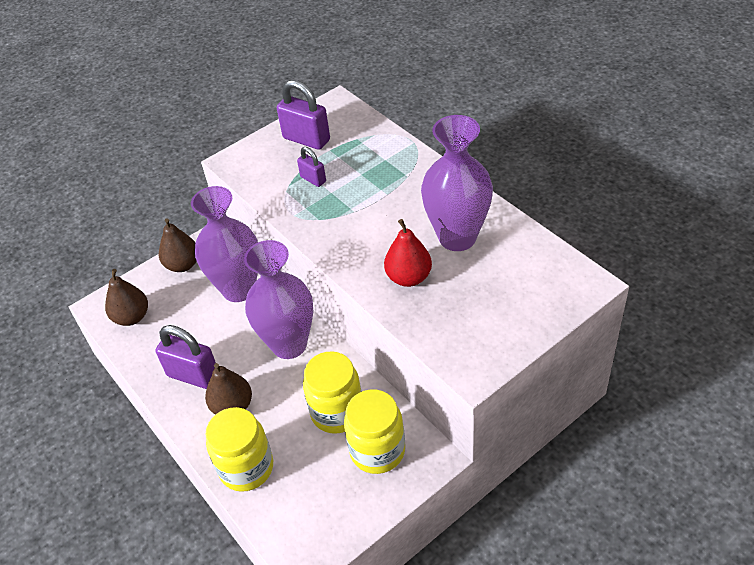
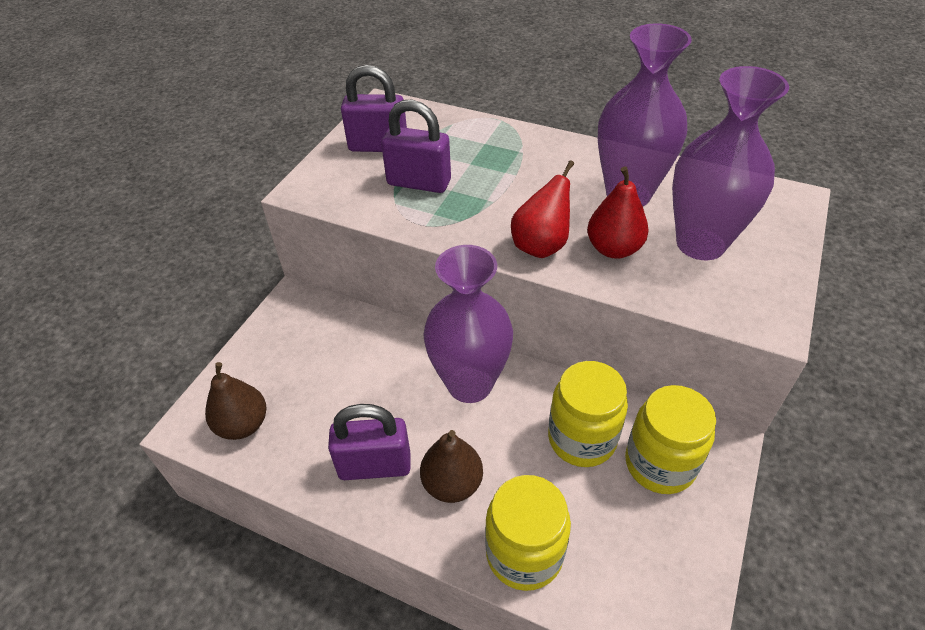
camera: 30 degrees left, 0 degrees up
(183, 265) = (273, 340): brown pear -> none
(239, 289) = (364, 344): purple vase -> purple vase (700, 243)
(313, 179) = (419, 182): purple padlock -> purple padlock, size x1.81
(359, 257) = (541, 245): none -> red pear

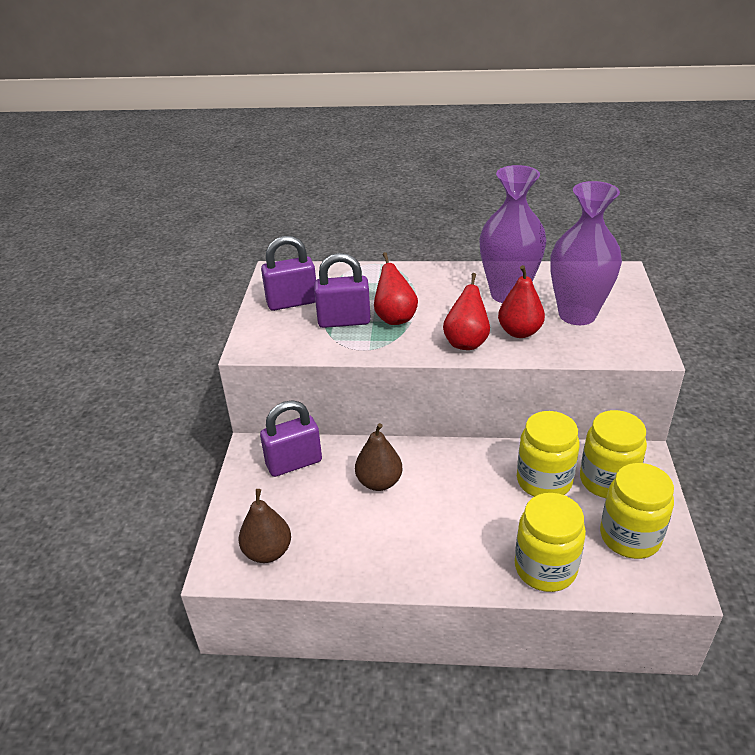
camera: 20 degrees left, 10 degrees down
(375, 465) = (397, 546): purple padlock -> purple padlock (294, 463)
(452, 484) = (465, 540): brown pear -> brown pear (379, 482)
(469, 384) = (438, 468): purple vase -> none
(477, 193) = (395, 318): none -> red pear
(649, 550) = (630, 537): none -> yellow jar

